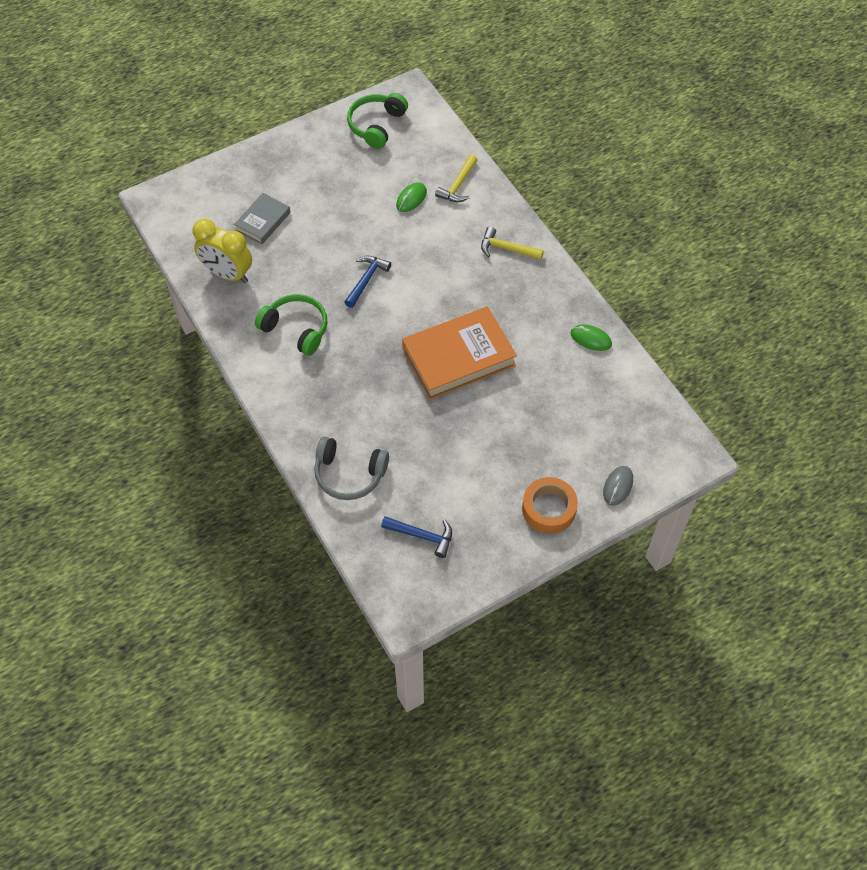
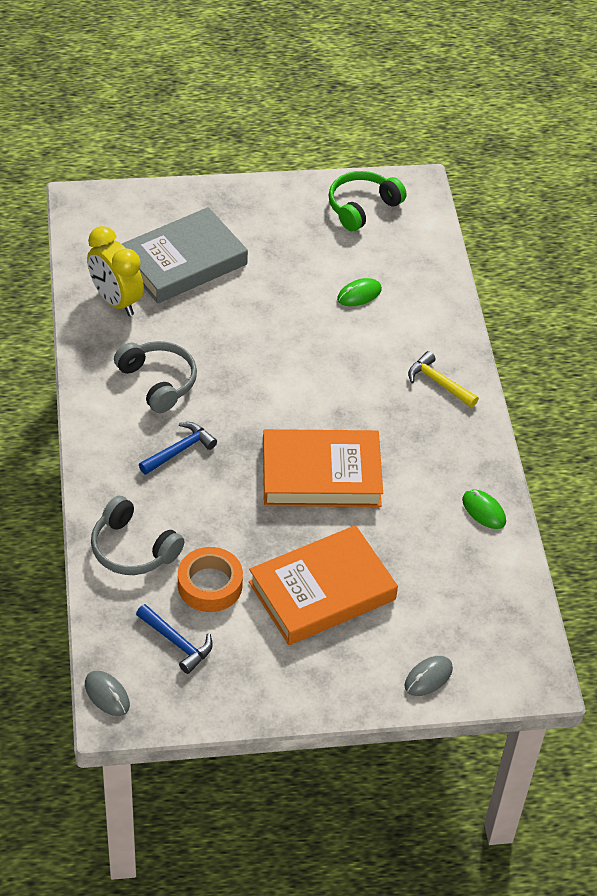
camera: 20 degrees right, 10 degrees down
(263, 221) = (183, 262): grey book -> grey book, size x1.84
(296, 329) = (158, 382): green headphones -> grey headphones
(366, 280) = (262, 359): blue hammer -> blue hammer (179, 450)
(392, 600) = (107, 694): none -> grey mouse
(458, 185) = (420, 298): yellow hammer -> none
(507, 450) = (322, 591): none -> orange book
(549, 509) = (335, 670): orange tape -> orange tape (210, 585)

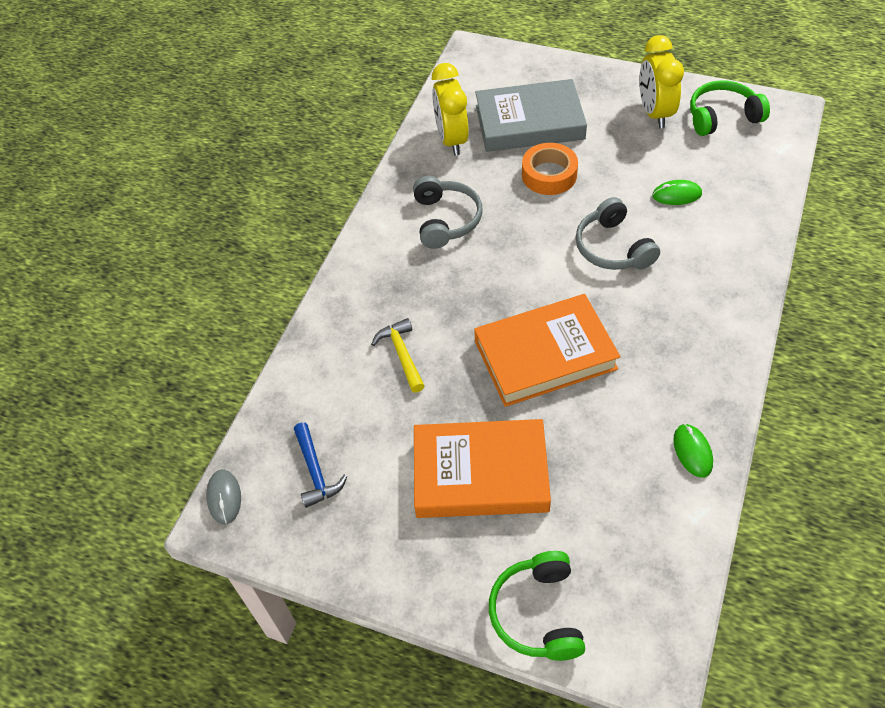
camera: 35 degrees right, 5 degrees up
(132, 549) = (332, 365): grey headphones -> grey headphones (612, 248)
(179, 450) = (427, 287): blue hammer -> none
(210, 585) = (379, 426): orange tape -> orange tape (549, 175)
(298, 220) = (654, 113): none -> yellow clock
(321, 474) = (545, 355): orange book -> orange book turned 45 degrees counterclockwise
(428, 677) = (537, 613): grey mouse -> green headphones
(438, 383) = (712, 303): yellow hammer -> yellow hammer (402, 354)

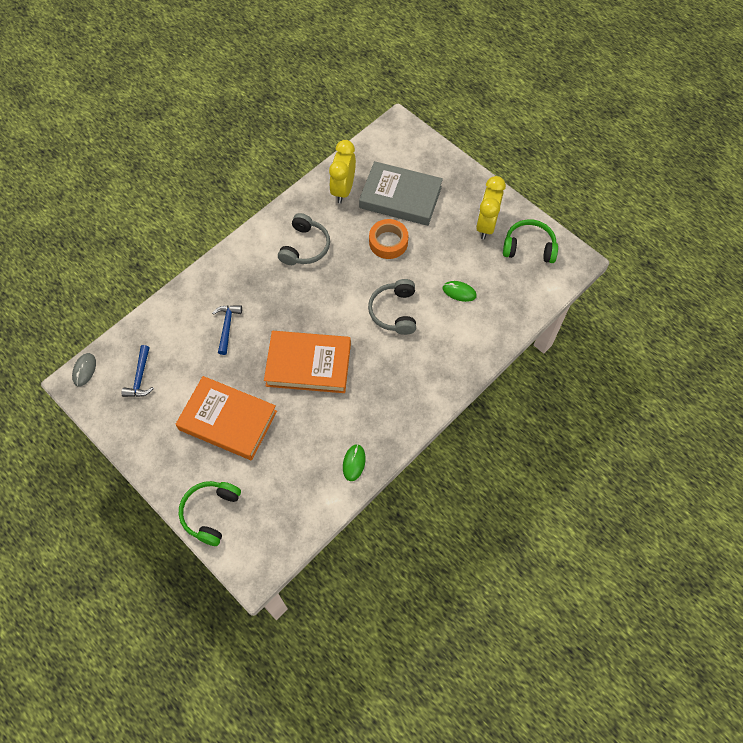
camera: 20 degrees right, 10 degrees up
(402, 354) = (227, 327): yellow hammer -> blue hammer

